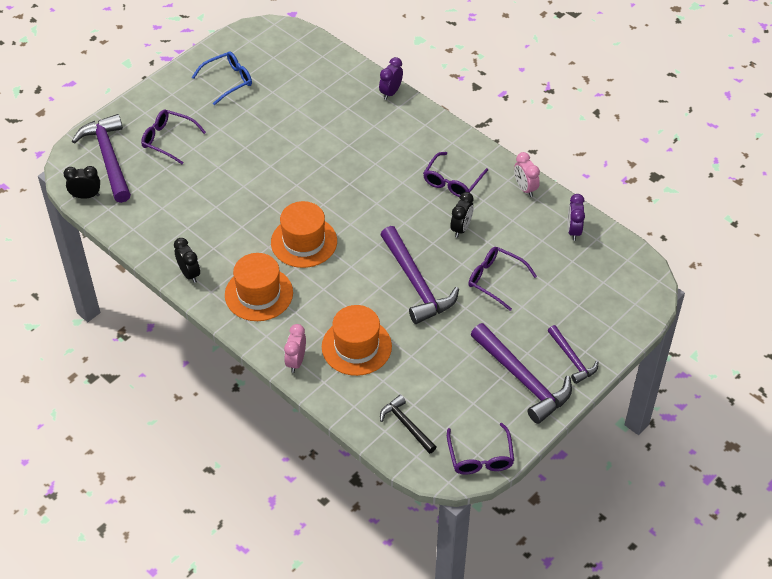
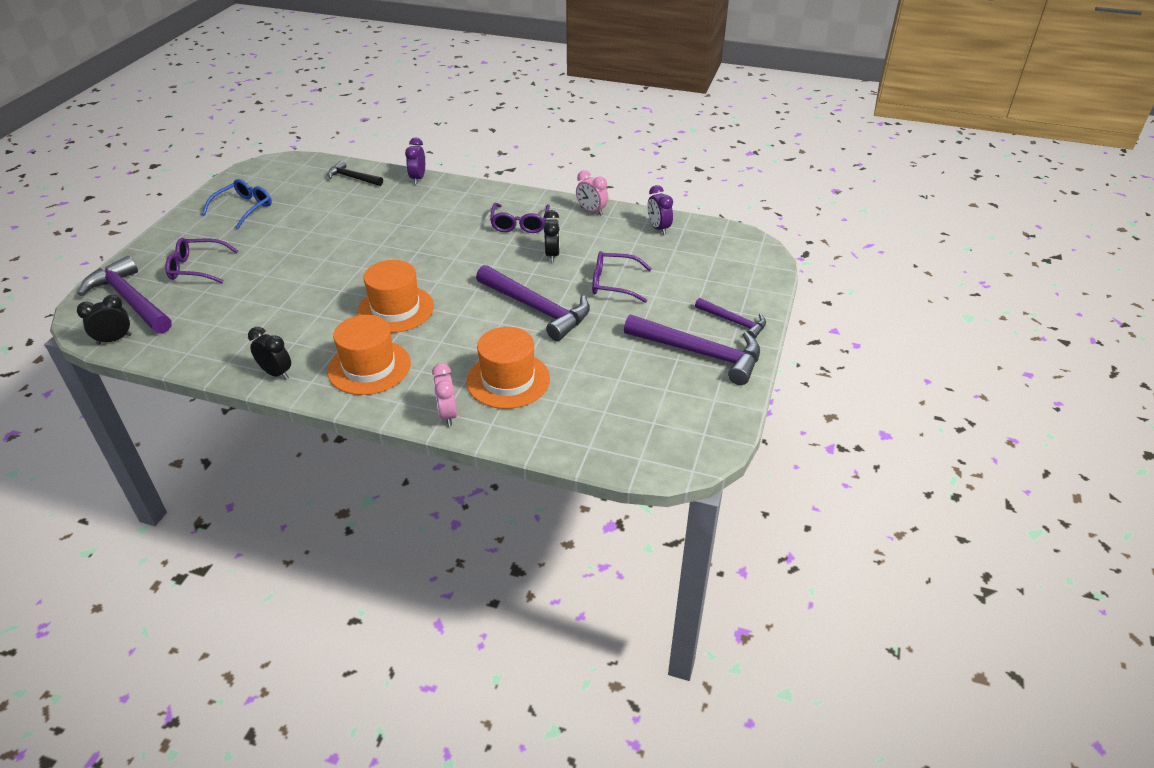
camera: 25 degrees left, 10 degrees down
(406, 425) = (610, 433): black hammer -> black hammer (353, 178)
(480, 457) = (709, 435): purple glasses -> none

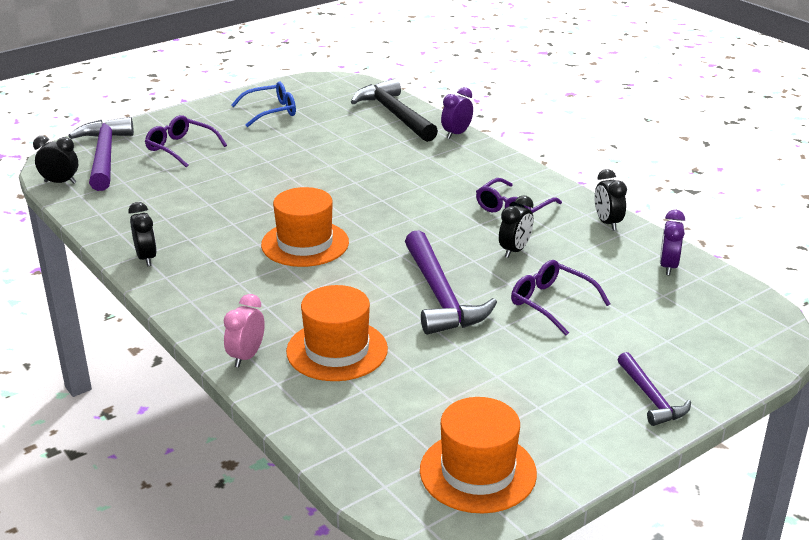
camera: 35 degrees right, 10 degrees down
(353, 178) = (395, 115): black hammer -> black hammer, size x1.78
(369, 367) = (226, 285): orange hat -> orange hat (478, 472)
(591, 211) = (607, 223): pink clock -> black clock
(699, 353) = (571, 412): purple hammer -> none

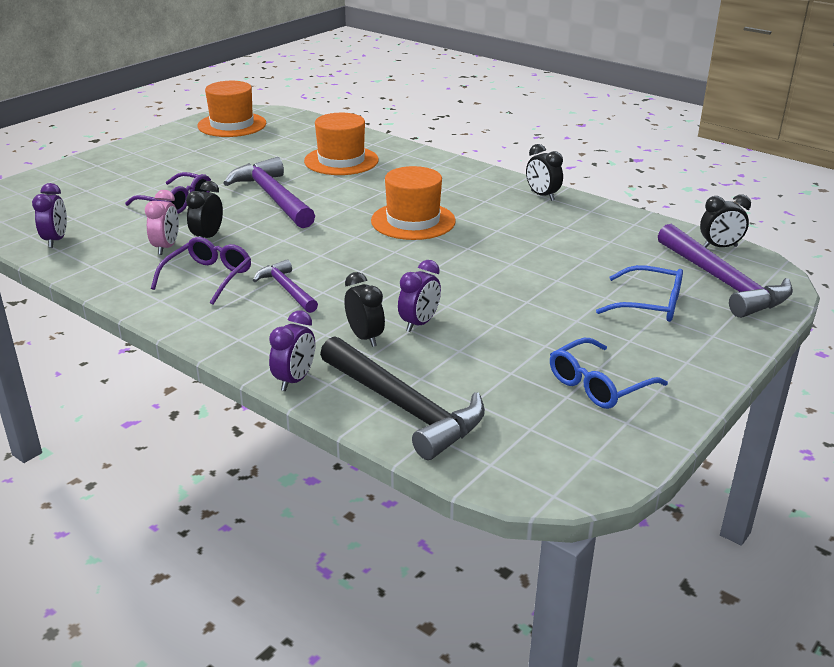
camera: 165 degrees right, 0 degrees up
(181, 148) = (649, 304): purple glasses -> blue glasses
(246, 356) = (403, 152): pink clock -> pink clock (166, 247)
(357, 155) = (419, 323): none -> purple clock
(607, 223) = (103, 275): black clock -> black clock (365, 337)
(651, 397) = (114, 160): purple hammer -> purple hammer (287, 289)

